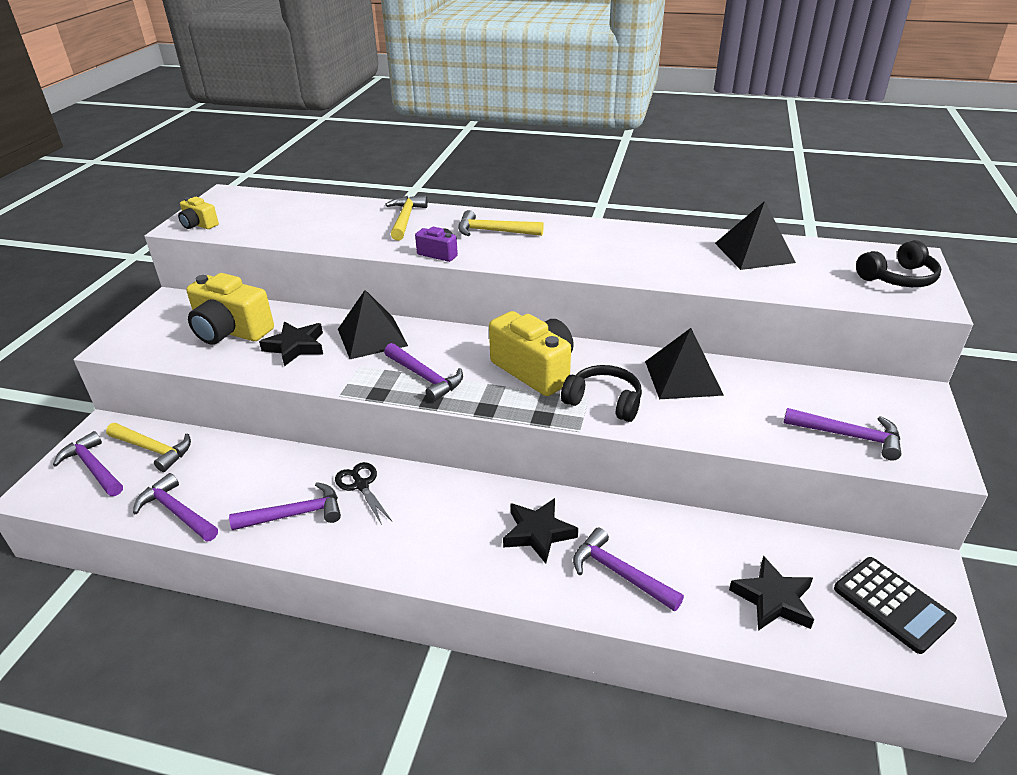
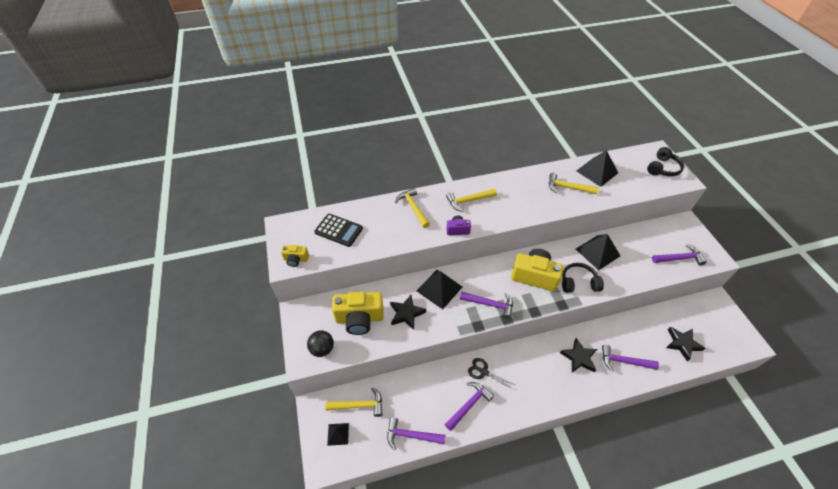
camera: 30 degrees left, 15 degrees up
(93, 467) = (338, 434): purple hammer -> black pyramid
(151, 343) = (322, 349): none -> black ball
(676, 256) = (568, 188): none -> yellow hammer
(892, 604) = (718, 324): black calculator -> black calculator (339, 230)

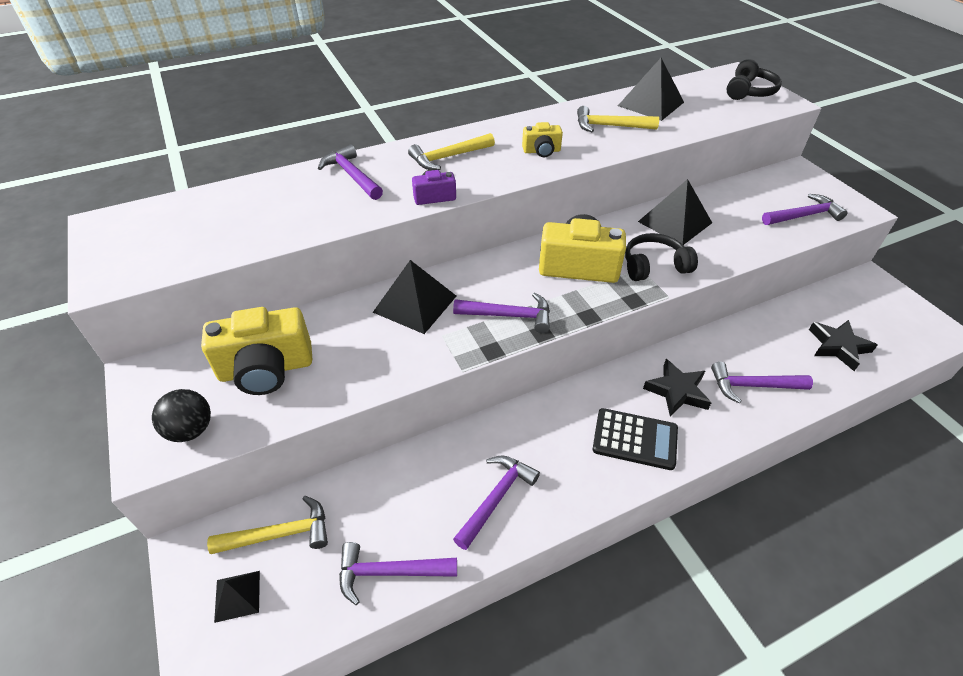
camera: 10 degrees left, 5 degrees down
(296, 259) = (126, 271): yellow camera -> yellow camera (541, 151)
(339, 230) = (214, 219): black calculator -> black calculator (635, 439)
(406, 313) = (357, 349): black star -> none
(413, 208) = (352, 175): yellow hammer -> purple hammer
(484, 372) = (515, 438): black scissors -> none

